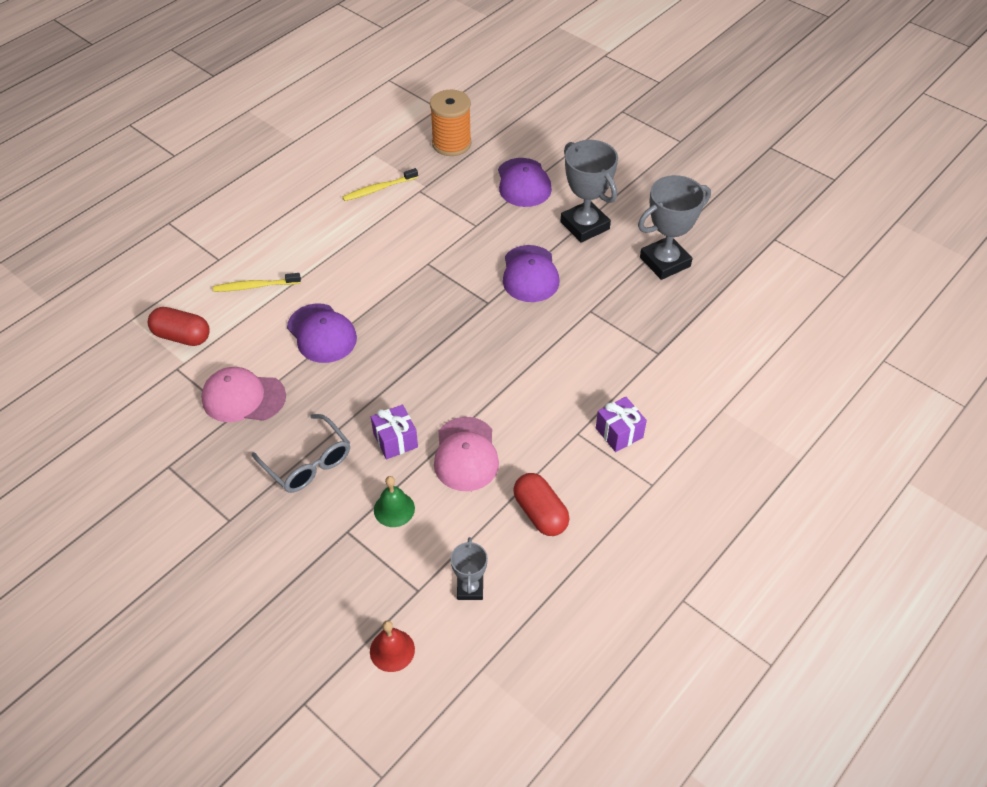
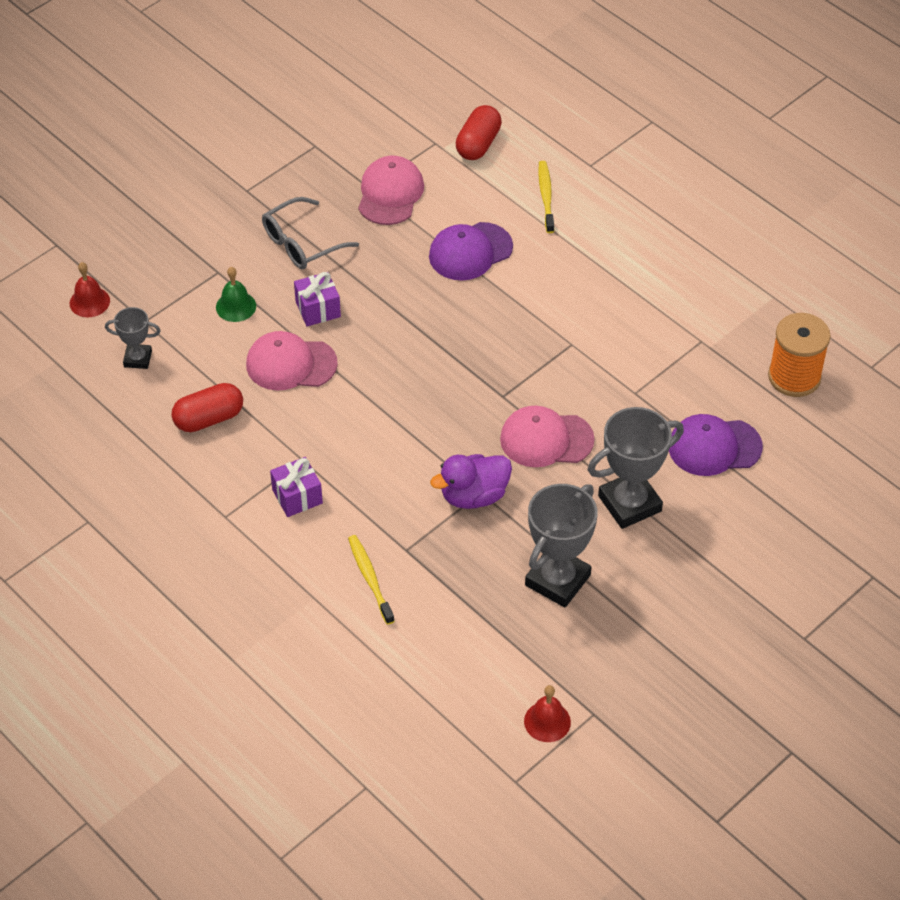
camera: 95 degrees right, 0 degrees up
(379, 189) = (705, 302): yellow toothbrush -> yellow toothbrush (370, 578)
(530, 274) = (546, 439): purple cap -> pink cap
(595, 314) = (474, 496): none -> purple duck
(665, 262) = (558, 580): grey trophy -> grey trophy turned 60 degrees clockwise
(789, 262) = (547, 721): none -> red bell

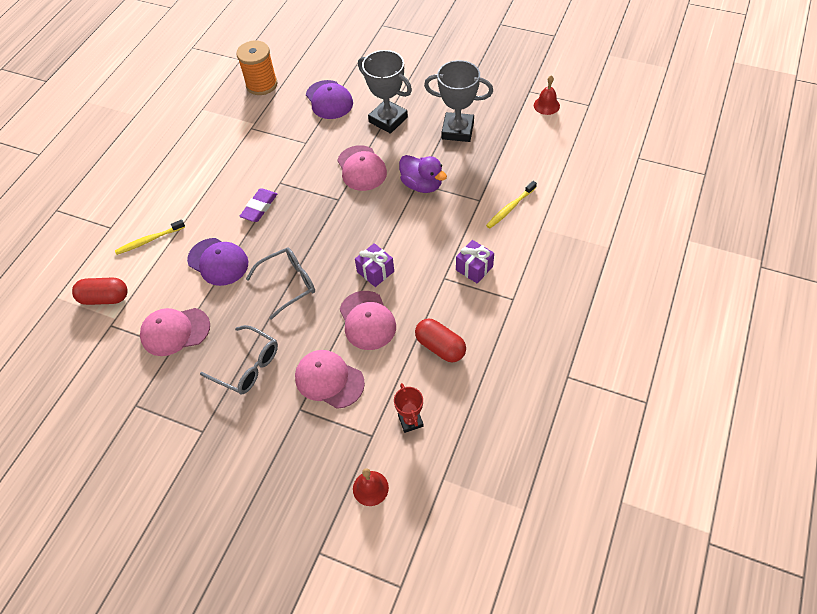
camera: 110 degrees left, 5 degrees up
(138, 359) = (410, 421): grey trophy -> red trophy
(236, 306) = (329, 380): green bell -> pink cap
(318, 309) = (309, 327): purple gift -> purple gift (375, 271)
(393, 307) = (288, 284): none -> grey glasses
(538, 312) = (259, 207): none -> purple eraser

